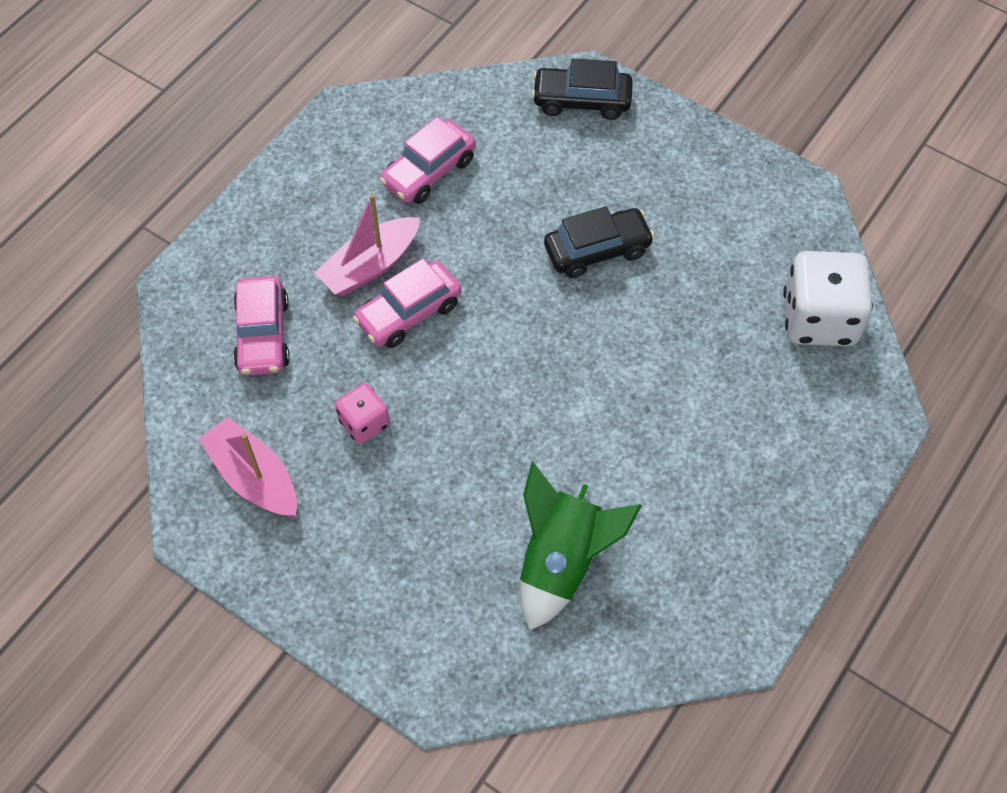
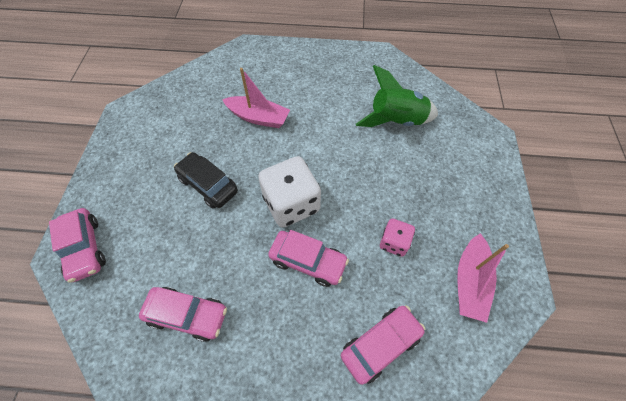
camera: 120 degrees left, 0 degrees up
(370, 265) = (286, 307): pink boat -> pink boat (258, 117)
(581, 101) = (85, 248): black car -> pink car
(819, 319) = (205, 81): white dice -> white dice (291, 204)

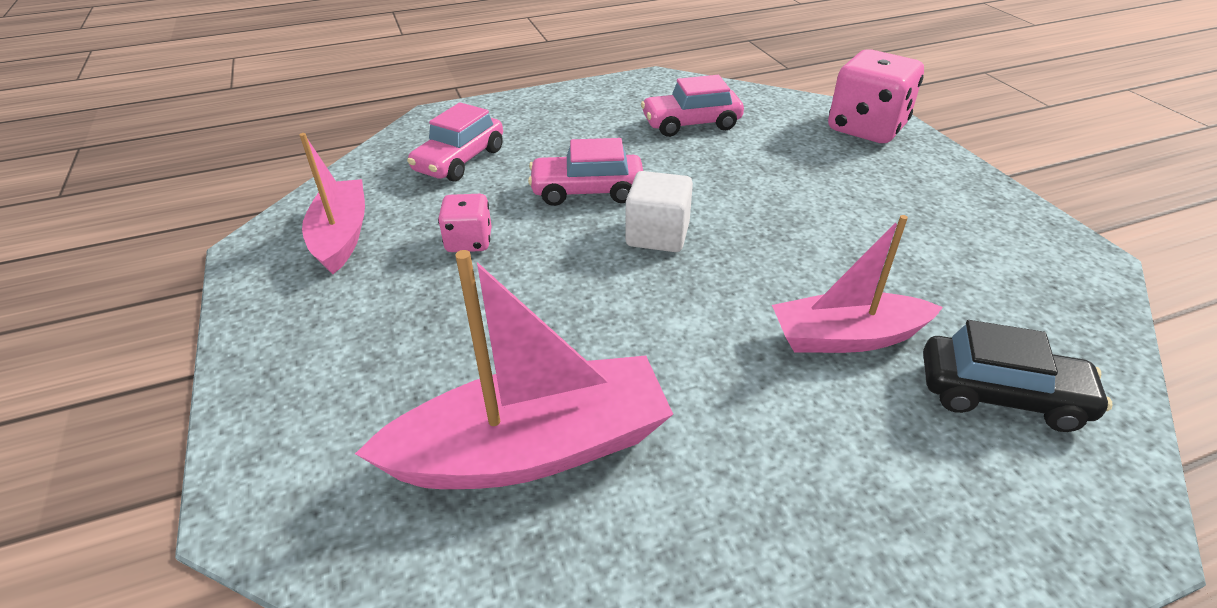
camera: 155 degrees right, 20 degrees down
(85, 248) = (866, 128): pink car -> pink dice
(208, 185) = (805, 216): black car -> black car (1000, 395)
(291, 204) = (657, 235): white dice -> white cube
(396, 121) = (532, 449): green rocket -> pink boat

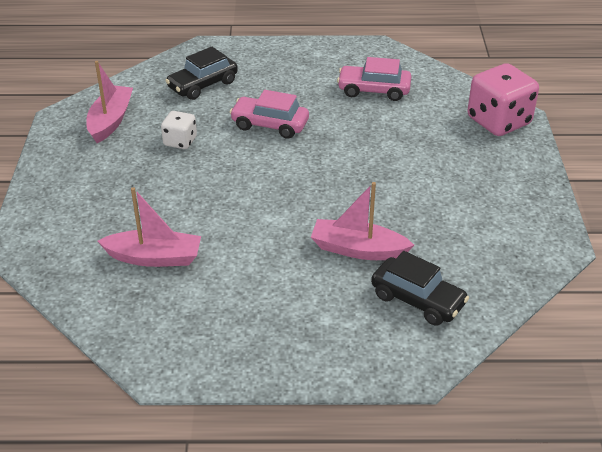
camera: 20 degrees right, 0 degrees up
(460, 160) = (203, 85): pink car -> black car
(469, 241) = (180, 141): pink dice -> white dice
(532, 449) = (154, 257): pink boat -> pink boat, size x0.66
(657, 235) = (293, 164): white cube -> none

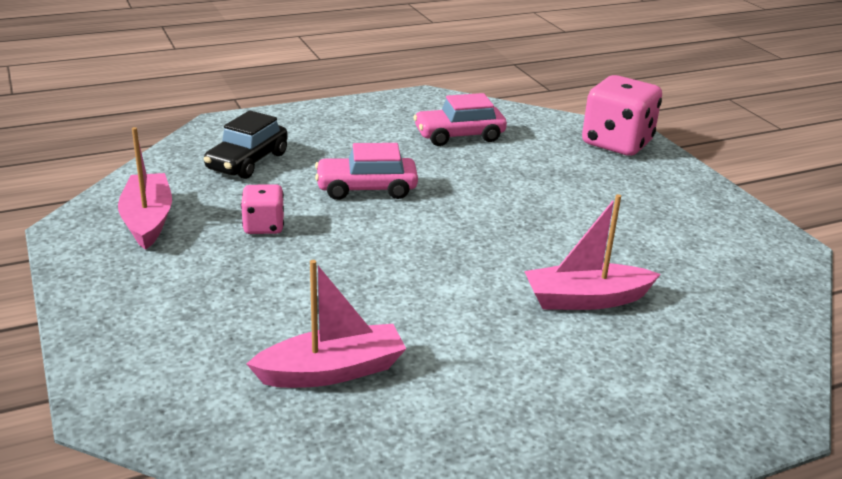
camera: 25 degrees left, 10 degrees down
(180, 141) = (264, 226): white dice -> pink dice
(417, 300) = (703, 338): black car -> none

